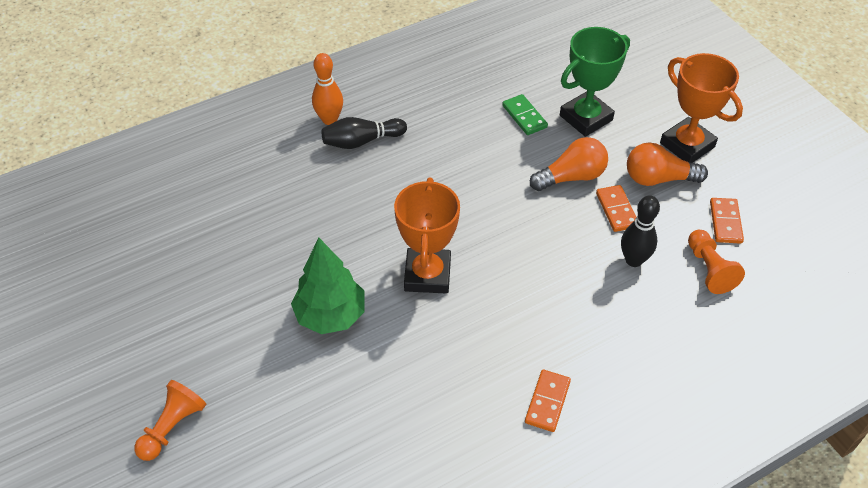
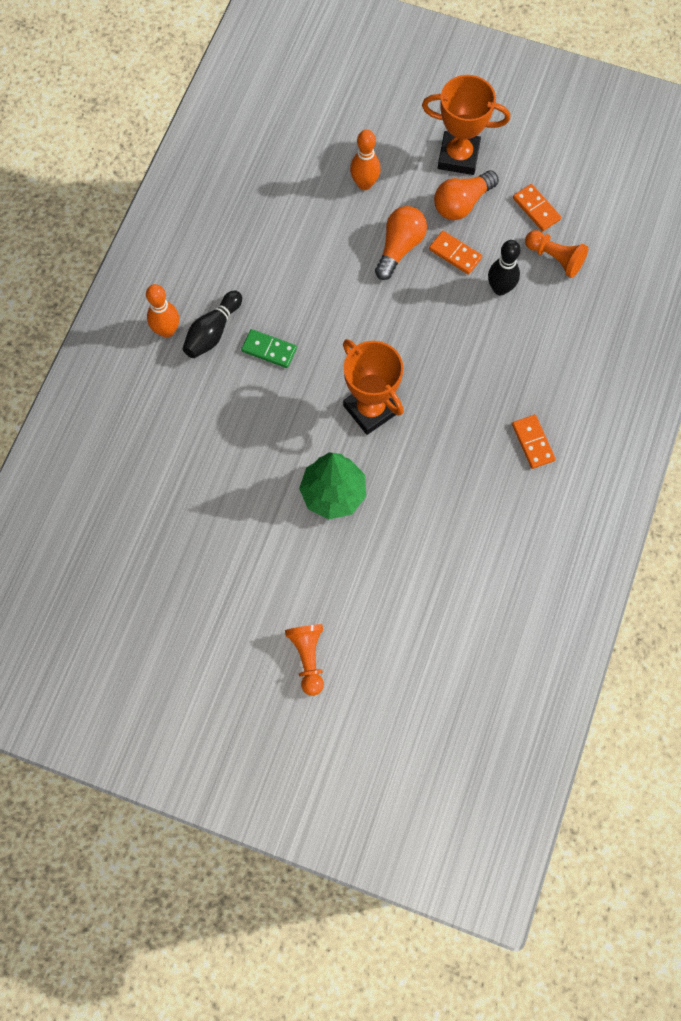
camera: 40 degrees left, 20 degrees up
(524, 116) = (317, 216): green domino -> green domino (269, 349)
(586, 118) = (364, 184): green trophy -> orange bowling pin

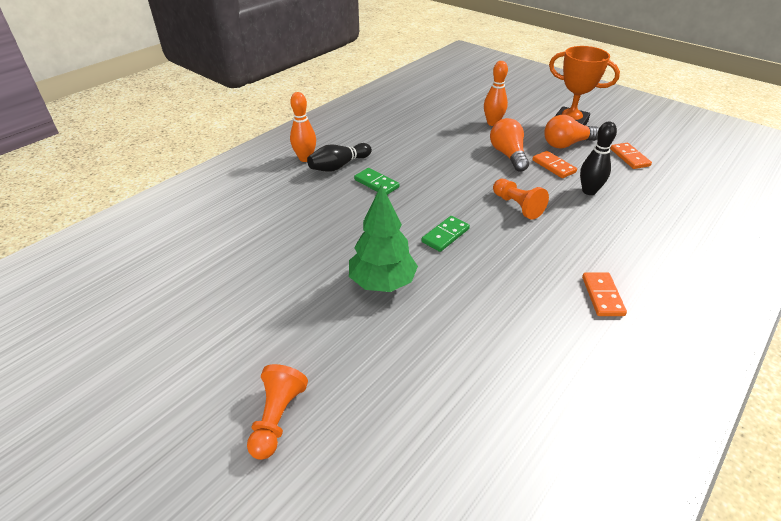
camera: 20 degrees right, 30 degrees down
(370, 409) = (445, 235): orange trophy -> green domino
(399, 247) = (508, 155): orange light bulb -> orange light bulb turned 60 degrees counterclockwise
(555, 258) = (643, 184): orange pawn -> orange pawn (517, 206)

